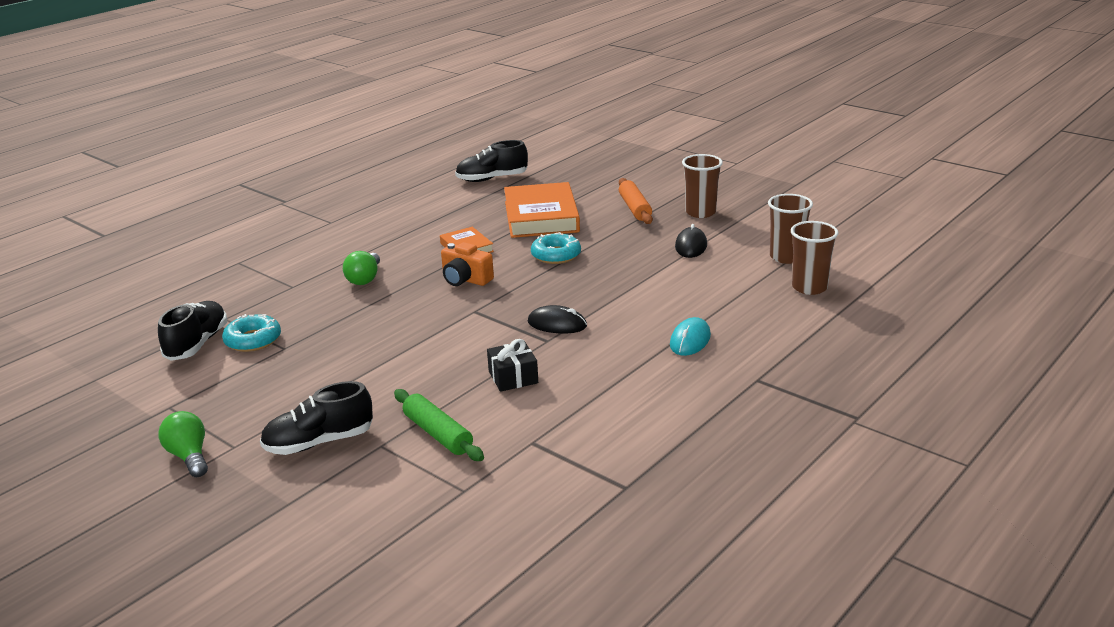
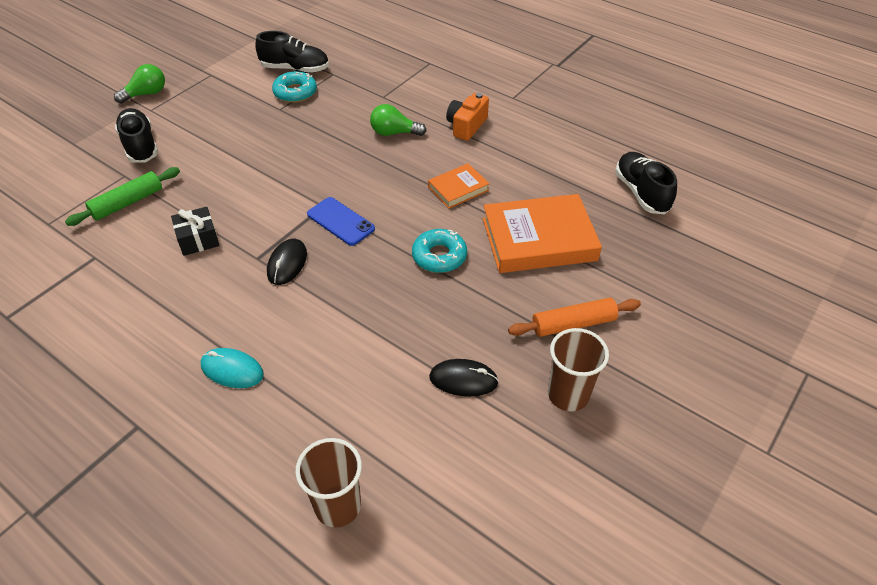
camera: 85 degrees right, 20 degrees up
(465, 279) = (387, 194): orange camera -> orange camera (466, 126)
(501, 301) = (340, 221): none -> blue phone
(786, 257) = (428, 488): brown cup -> none

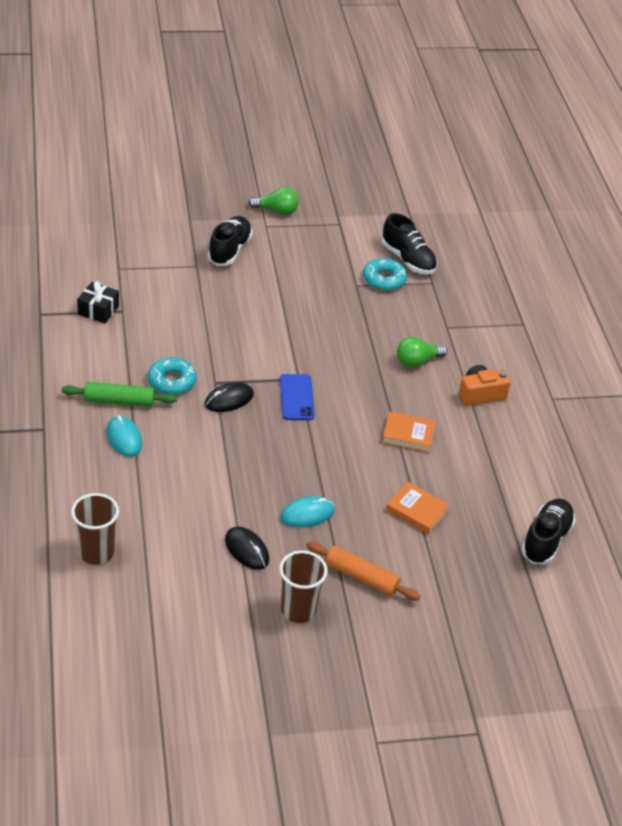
camera: 40 degrees right, 5 degrees down
(127, 203) = (178, 287): green rolling pin -> green rolling pin (119, 401)
(198, 239) = (194, 343): black gift -> black gift (98, 310)
(394, 133) = (417, 361): green light bulb -> green light bulb turned 75 degrees counterclockwise
(439, 256) = (332, 469): turquoise donut -> turquoise donut (172, 381)
(469, 307) = (307, 514): none -> turquoise mouse
(539, 239) = (417, 511): orange book -> orange book, size x0.52

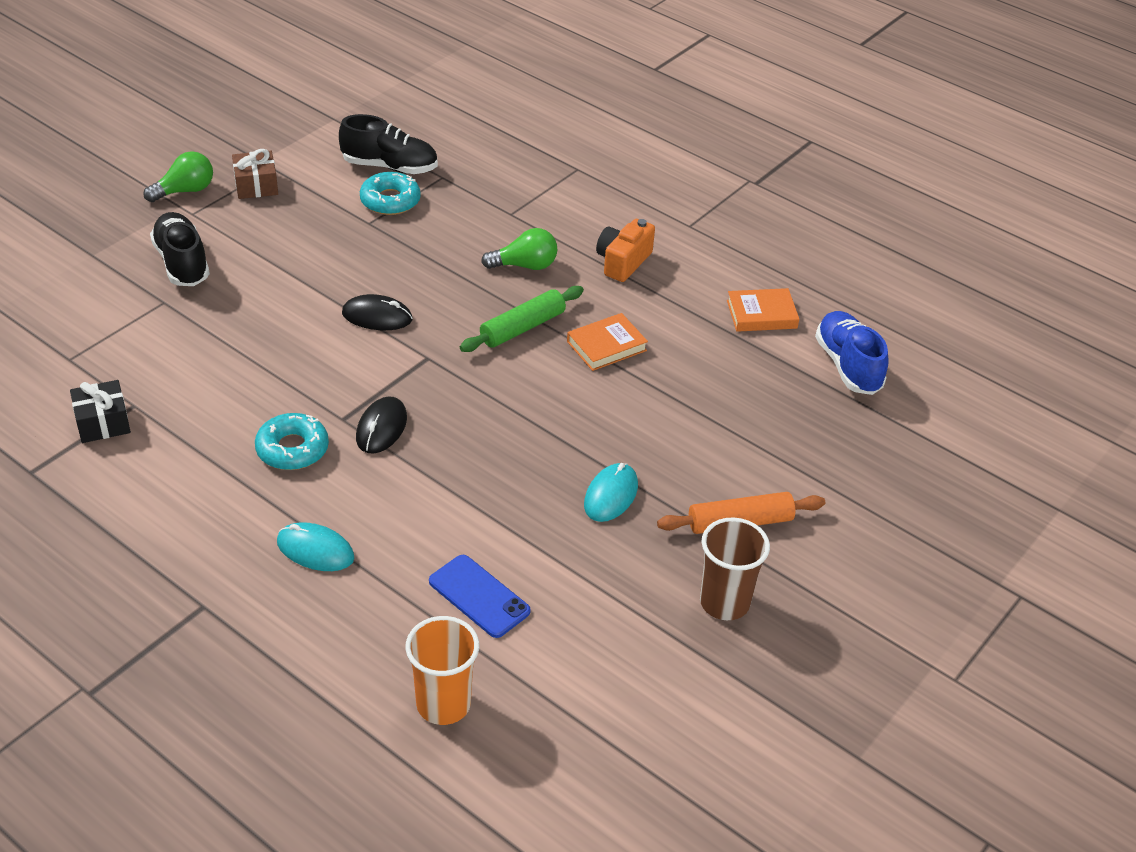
camera: 40 degrees left, 0 degrees up
(96, 552) = (443, 704): brown cup -> orange cup
(119, 401) = (257, 511): green rolling pin -> green rolling pin (522, 328)
(247, 550) = (598, 578): black mouse -> black mouse (377, 316)
(296, 397) = (450, 379): blue phone -> blue phone (479, 596)
(318, 229) = (256, 185): none -> brown gift
(417, 361) = (524, 265): green light bulb -> green light bulb turned 120 degrees counterclockwise
(417, 511) = (707, 417): orange book -> orange book (761, 314)
(546, 540) = (848, 365): black shoe -> blue shoe

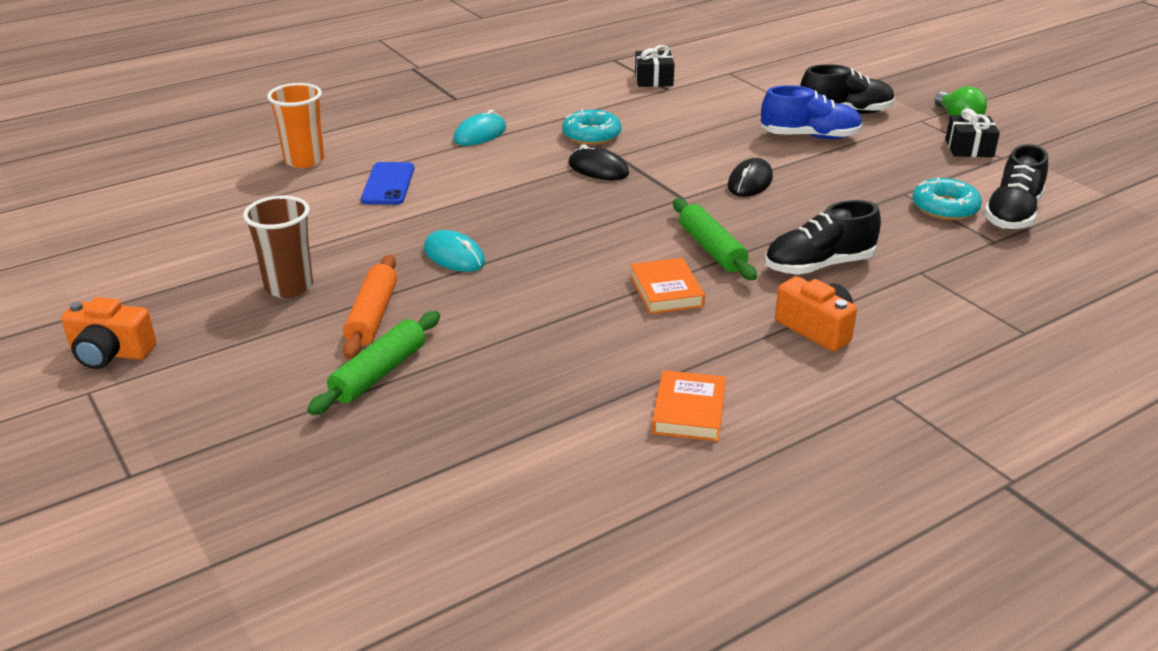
camera: 110 degrees right, 10 degrees down
(256, 185) = (969, 148): brown gift -> black gift
(479, 596) = (388, 184): blue phone -> blue phone turned 60 degrees counterclockwise
(524, 265) = (818, 265): green light bulb -> black shoe
(815, 491) = (379, 373): none -> green rolling pin
(848, 365) = (564, 457): blue shoe -> blue shoe (810, 137)
(898, 693) = (111, 353): none -> orange camera

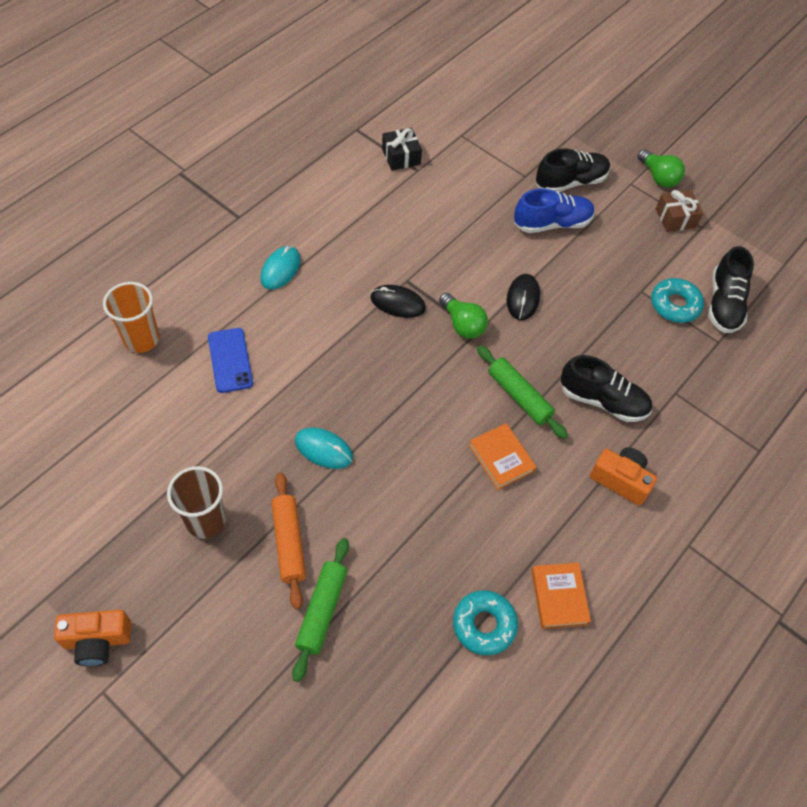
camera: 20 degrees left, 25 degrees up
(591, 135) = (376, 253): turquoise donut -> turquoise donut (484, 625)
(667, 191) = (462, 324): none -> green light bulb
(818, 265) = (602, 401): black shoe -> black shoe turned 120 degrees counterclockwise
(969, 148) = (675, 218): black gift -> brown gift

